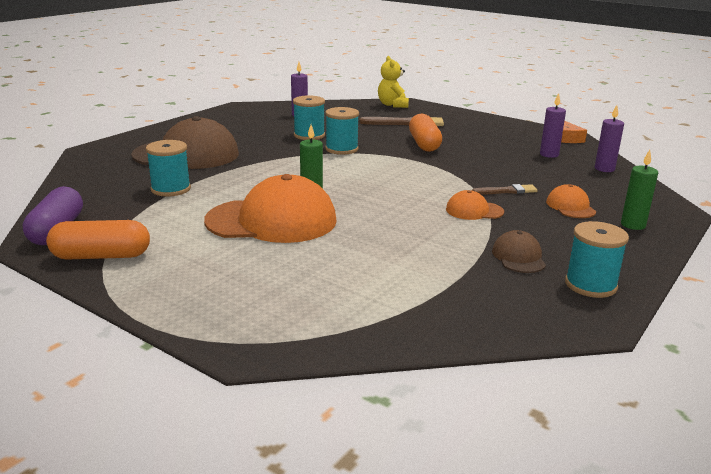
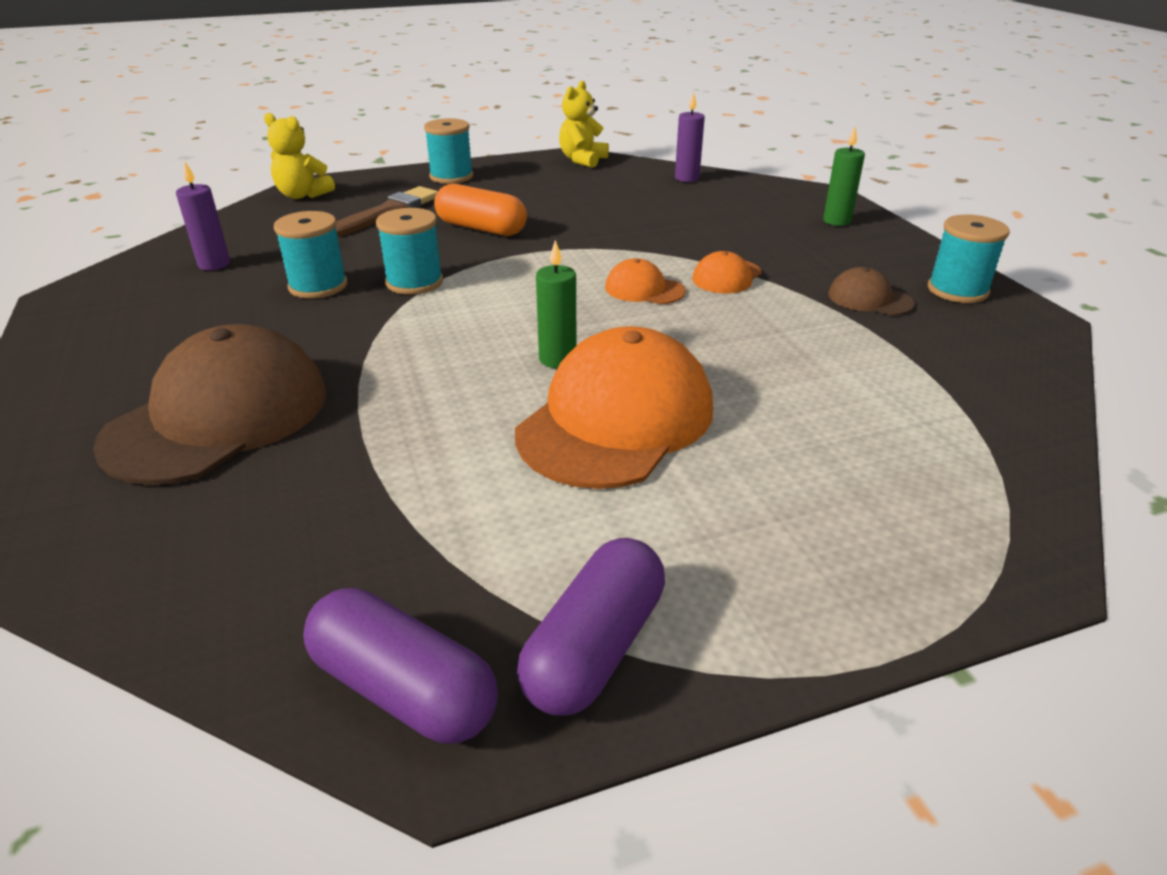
camera: 55 degrees left, 10 degrees up
(101, 256) = (595, 648): orange capsule -> purple capsule
(171, 189) = (366, 480): turquoise spool -> turquoise spool (451, 176)
(507, 191) = (690, 241): brown brush -> none
(549, 154) = (614, 184): purple candle -> none
(568, 139) = (582, 160): orange cheese -> yellow teddy bear
(570, 206) = (766, 228): orange cap -> orange cap (644, 289)

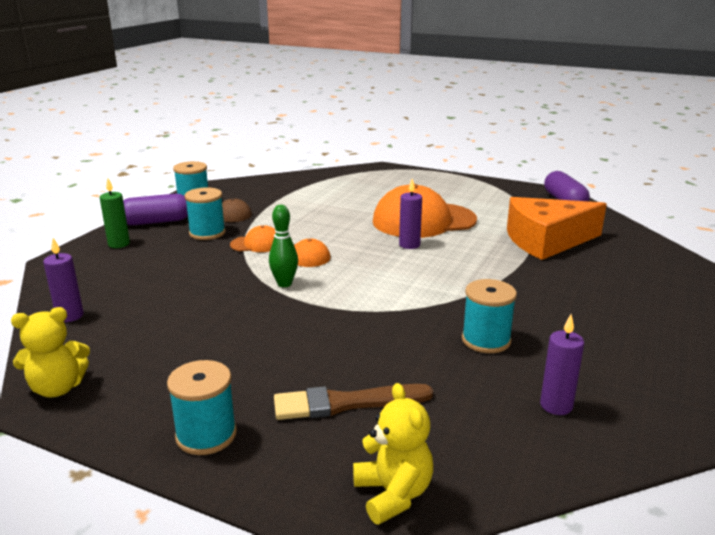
camera: 135 degrees left, 10 degrees down
(218, 417) = (593, 281): brown cap -> none
(350, 479) = (546, 241): none -> orange cheese
(414, 282) = (419, 314): turquoise spool -> turquoise spool (207, 233)
(481, 228) = (307, 341): orange capsule -> none
(557, 359) = (409, 245): green candle -> purple candle
(595, 648) = (508, 191): purple capsule -> purple capsule (156, 222)
(596, 255) = (284, 284): none -> green bowling pin

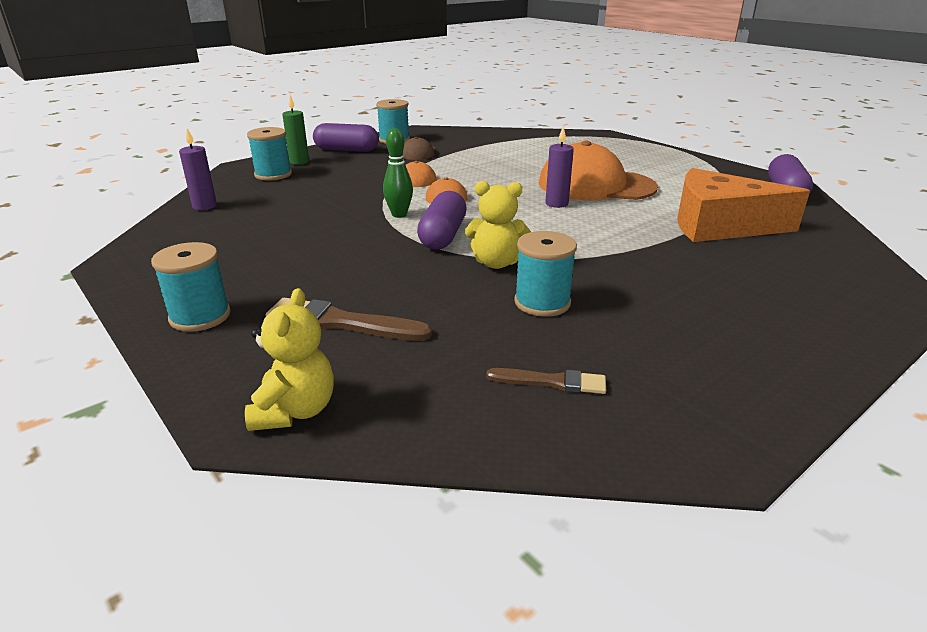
camera: 25 degrees right, 5 degrees up
(58, 388) = (138, 254): yellow teddy bear -> yellow teddy bear (496, 263)
(207, 233) = (378, 164): turquoise spool -> turquoise spool (273, 174)
(346, 297) = (443, 236): none -> purple capsule
(556, 405) = (552, 382): purple candle -> brown brush

